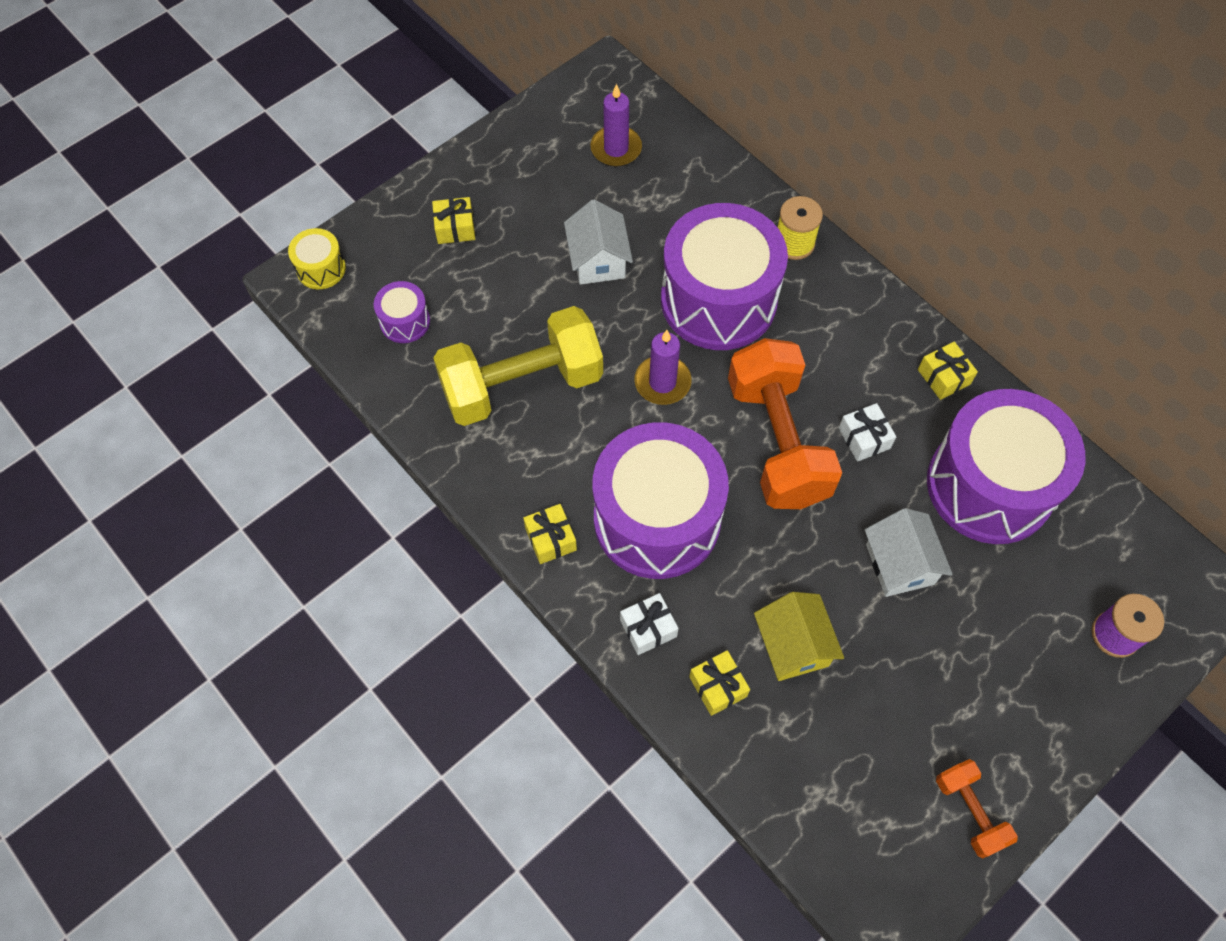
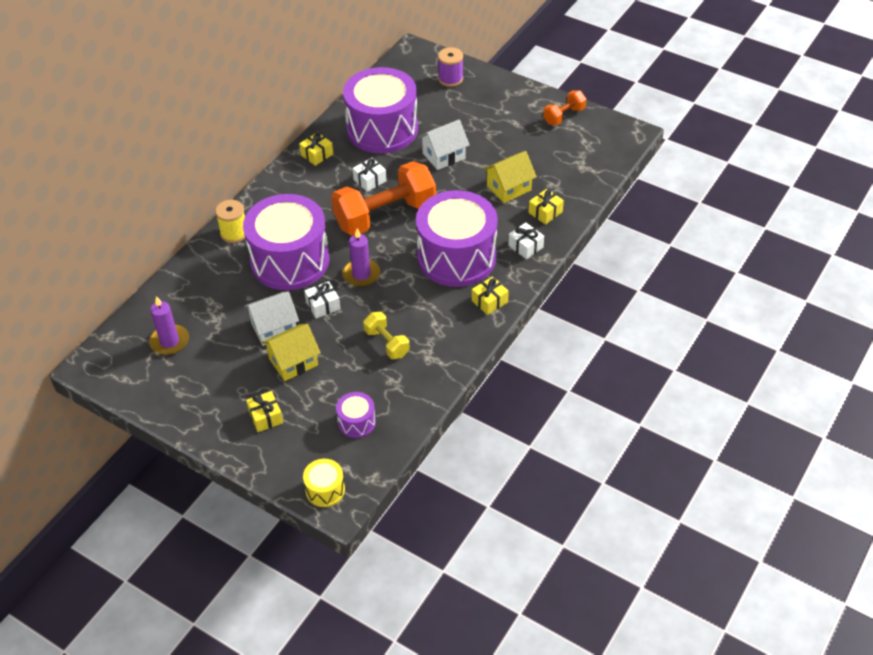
camera: 105 degrees left, 15 degrees down
(522, 385) = (387, 343): yellow dumbbell -> yellow dumbbell, size x0.48
(531, 271) = (293, 362): none -> yellow house
(618, 323) = (323, 305): none -> white gift

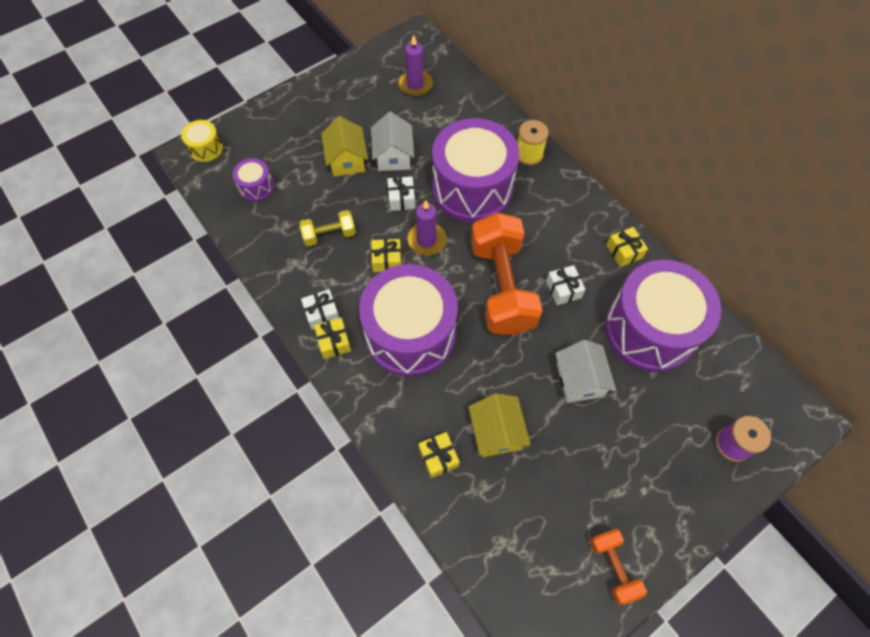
camera: 110 degrees right, 15 degrees up
(266, 417) = (300, 128): yellow gift -> yellow gift (387, 260)
(525, 246) = (394, 411): white gift -> white gift (322, 313)

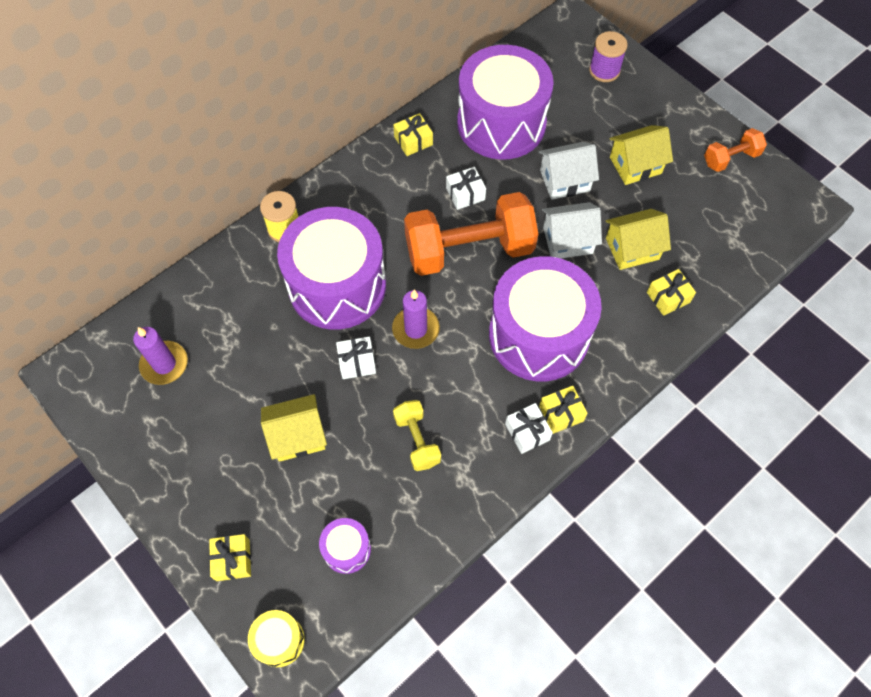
camera: 95 degrees left, 0 degrees up
(387, 260) = (447, 369): yellow gift -> yellow gift (233, 560)
(393, 156) = (290, 379): white house -> white house (568, 240)
(600, 455) = (635, 165): none -> yellow house

